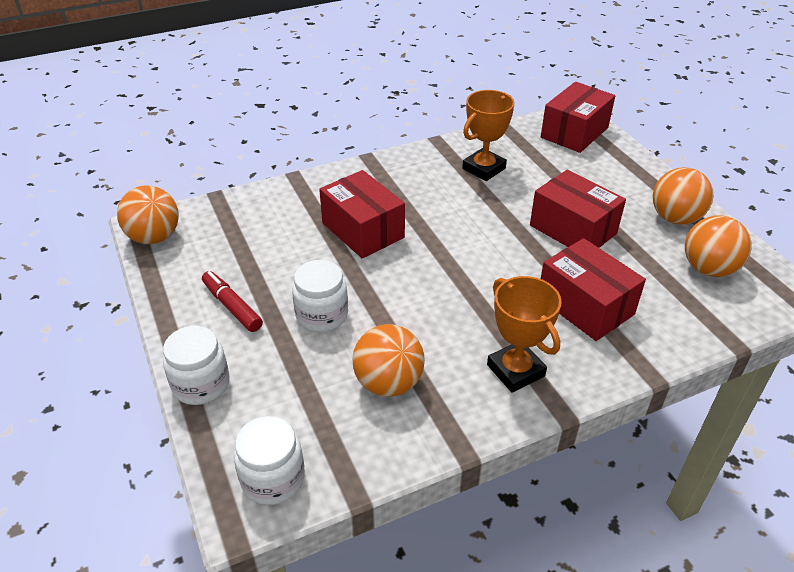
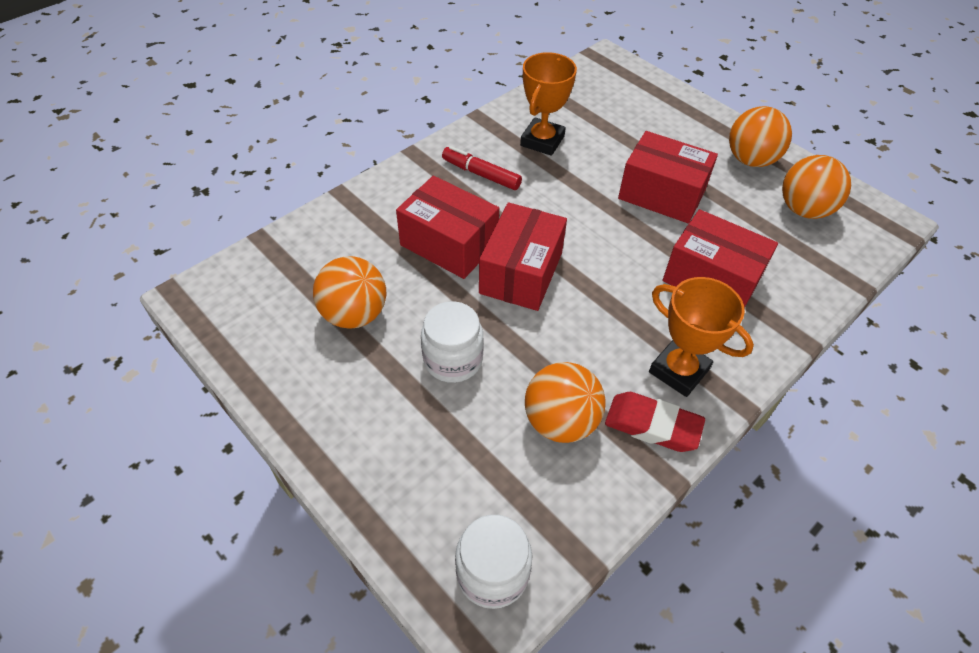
camera: 20 degrees left, 10 degrees up
(154, 237) = (210, 309): orange ball -> orange ball (354, 314)
(201, 384) = (358, 483): white jar -> none
(232, 306) = (347, 375): red marker -> red marker (481, 174)
(468, 407) = (652, 425): none -> red eraser
(574, 132) = (613, 80): red box -> red box (521, 273)

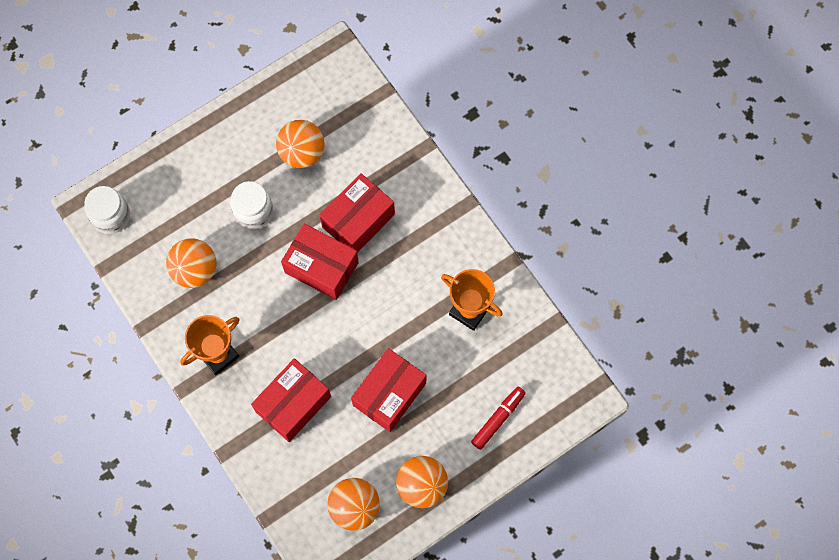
camera: 100 degrees right, 20 degrees up
(481, 174) = (433, 254): red marker -> red marker (498, 419)
(652, 425) = (181, 325): red eraser -> none

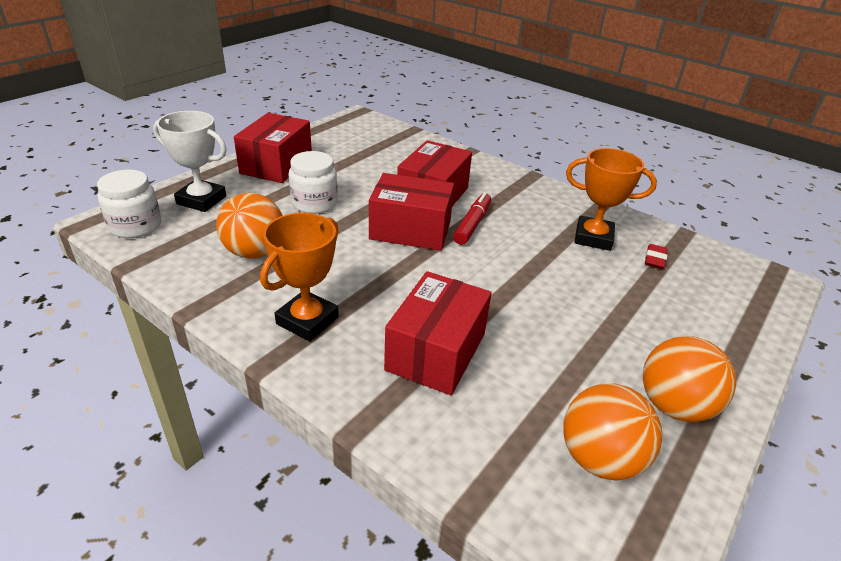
camera: 20 degrees left, 35 degrees down
(163, 188) = (201, 200): none -> white trophy
(302, 153) = (352, 165): orange ball -> none
(389, 394) = (557, 318): red box -> red box (276, 165)
(498, 419) = (704, 316): red marker -> red marker (472, 224)
(503, 349) = (654, 259): none -> red eraser

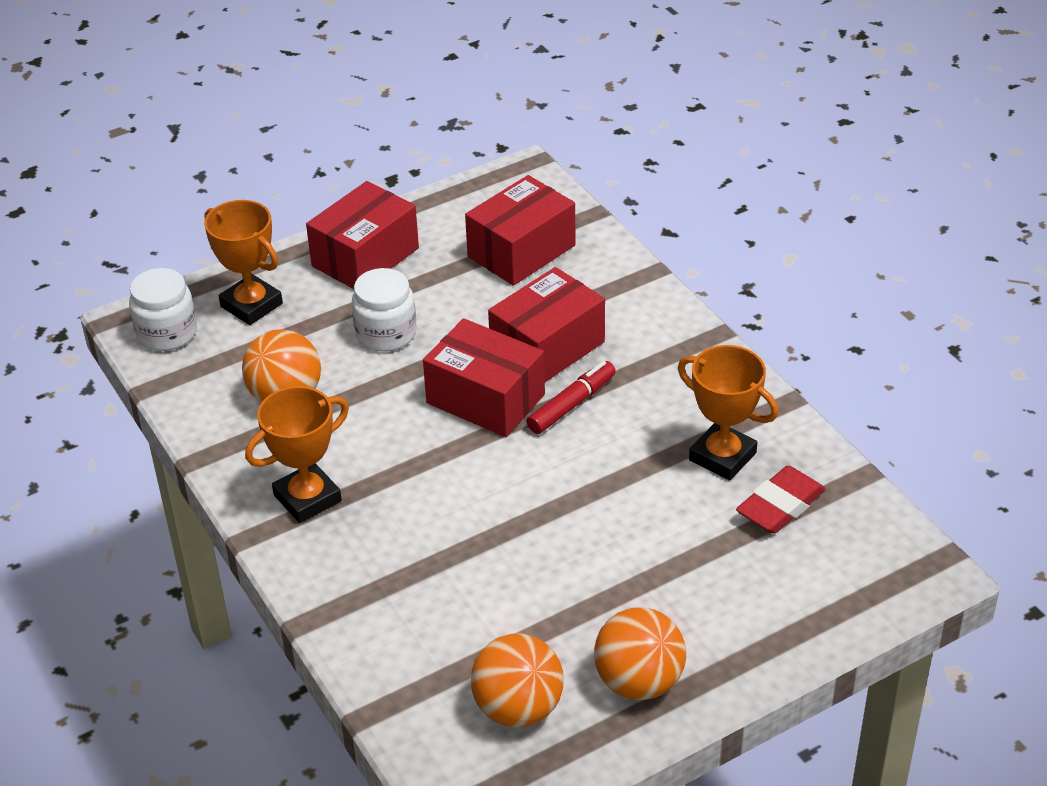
camera: 25 degrees right, 5 degrees up
(201, 200) = (251, 305): white trophy -> orange trophy
(436, 351) = (424, 564): red box -> red box (521, 251)
(654, 259) = (780, 506): red eraser -> red eraser, size x1.72

